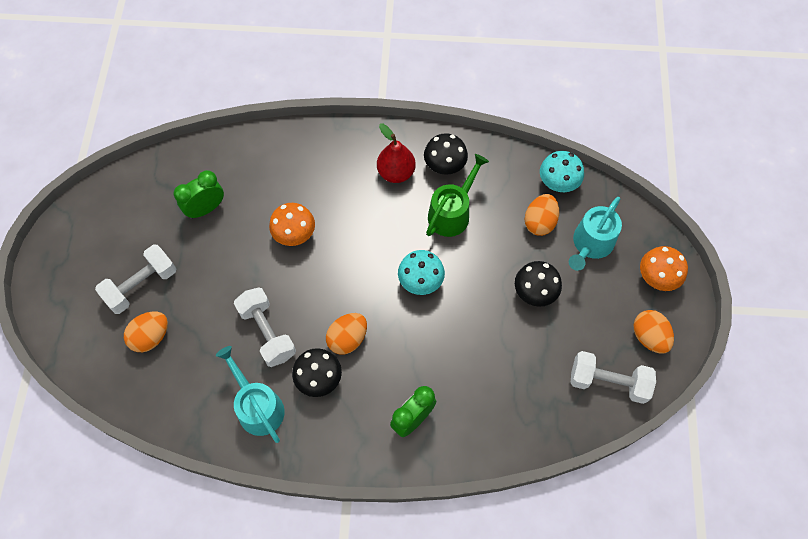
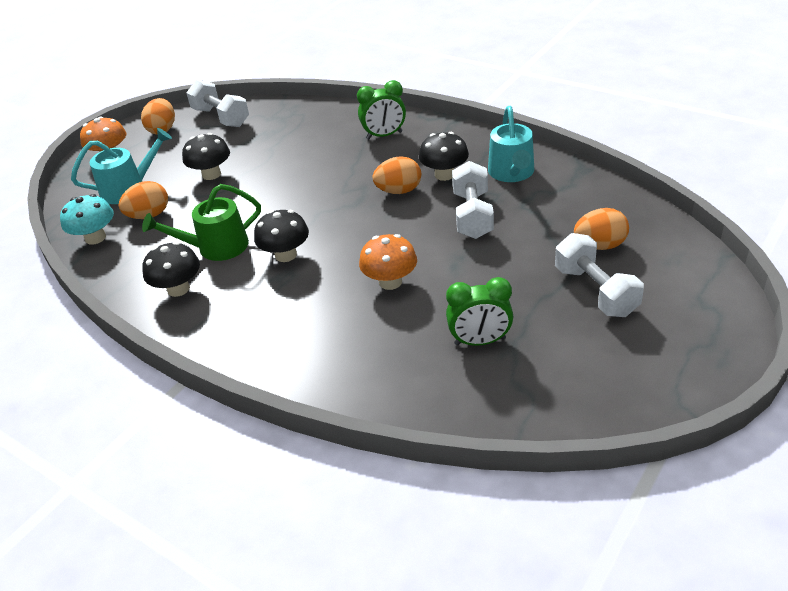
camera: 145 degrees left, 25 degrees down
(141, 285) = (595, 291): white dumbbell -> white dumbbell turned 75 degrees clockwise
(391, 228) = (286, 255): none -> black mushroom
(396, 172) = (233, 300): red pear -> none
(420, 281) = (298, 208): turquoise mushroom -> none

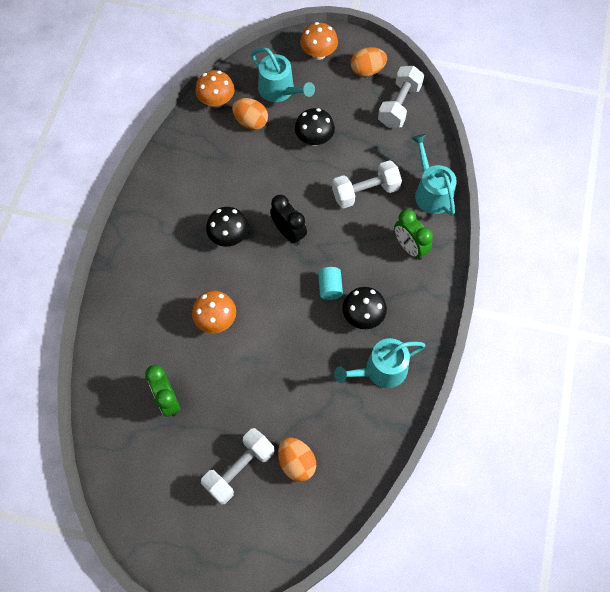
camera: 65 degrees right, 25 degrees up
(95, 238) = (216, 101): turquoise mushroom -> orange mushroom
(178, 289) = (176, 183): black mushroom -> none
(216, 247) = (226, 186): green watering can -> none
(313, 209) = (289, 233): none -> black clock
(332, 114) = (431, 192): none -> turquoise watering can
(399, 191) = (330, 288): orange egg -> turquoise cylinder
(472, 215) = (311, 355): white dumbbell -> white dumbbell (365, 192)

